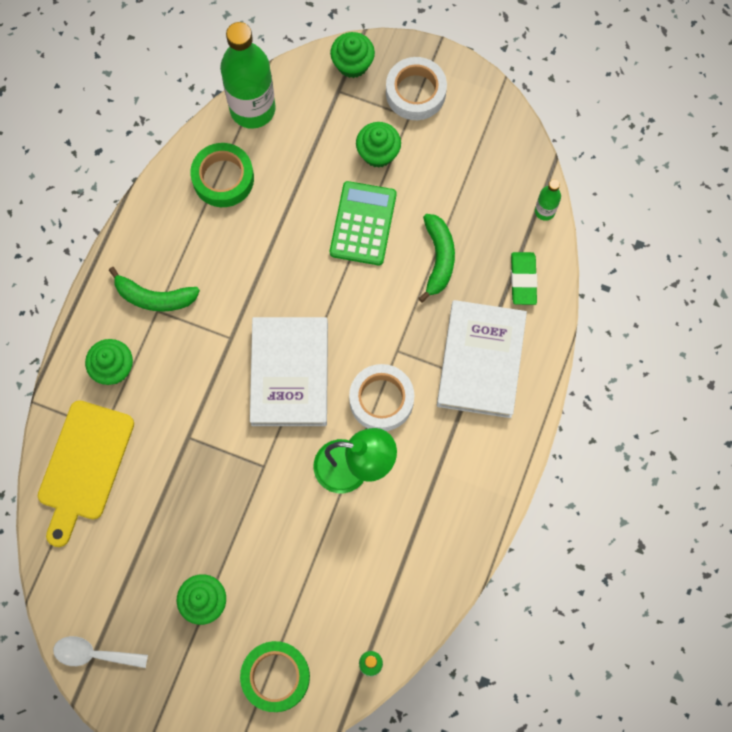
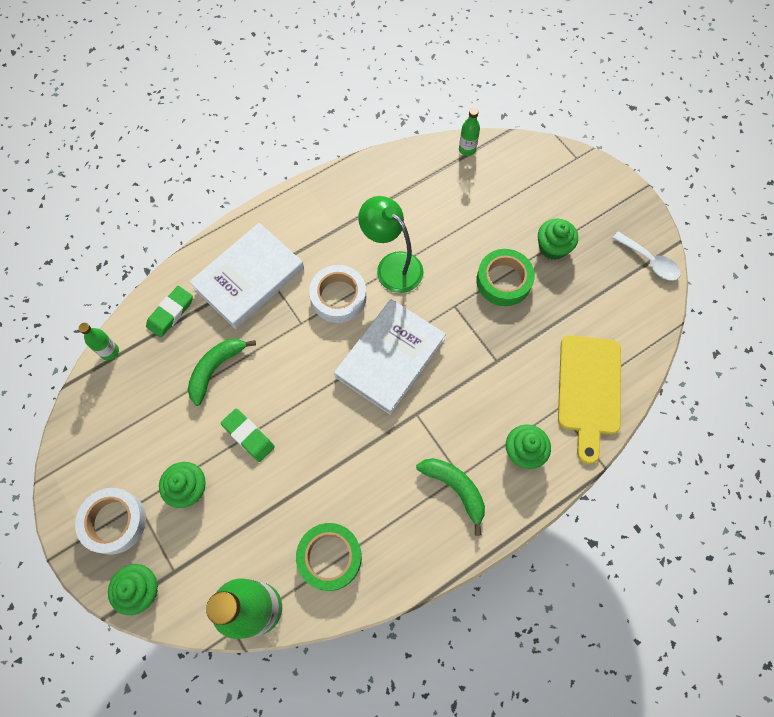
camera: 145 degrees left, 5 degrees down
(84, 466) = (589, 390): yellow cutting board -> yellow cutting board turned 135 degrees clockwise
(275, 677) = (532, 178): green tape -> green tape (503, 281)
(363, 224) = (248, 436): green calculator -> green eraser

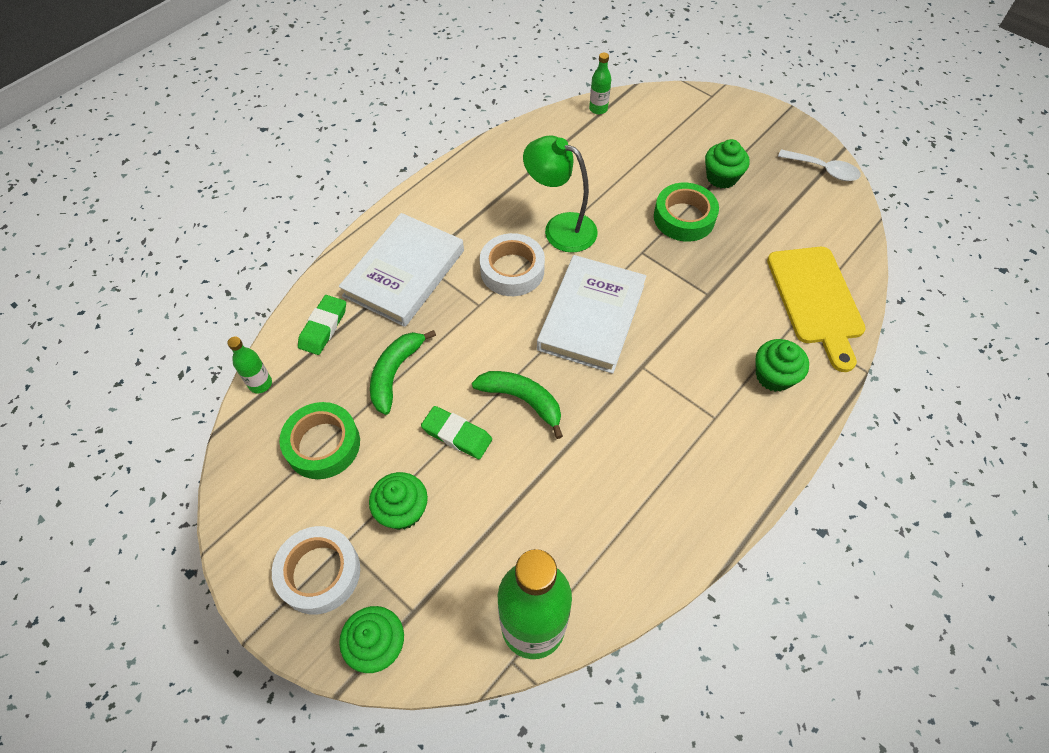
camera: 15 degrees left, 10 degrees down
(329, 557) = (599, 543): green tape -> green tape (323, 444)
(455, 488) = (715, 432): green banana -> green banana (522, 400)

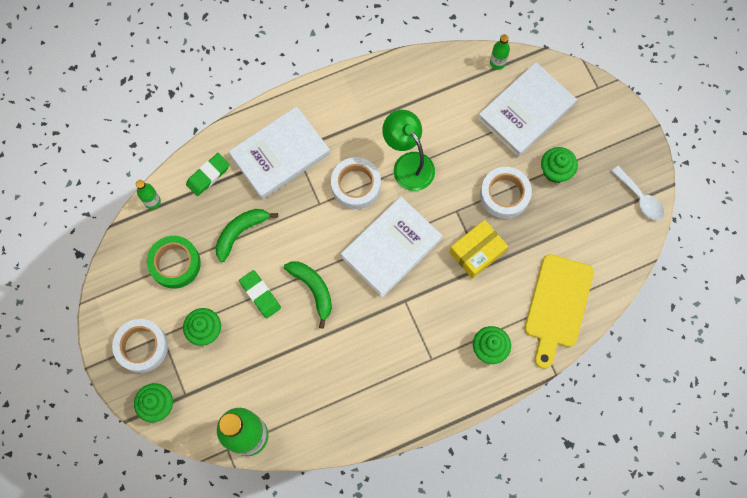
camera: 25 degrees right, 15 degrees up
(655, 138) = (526, 111): none -> white book
(684, 218) = (504, 195): green tape -> white tape
(692, 283) = (477, 252): none -> yellow box

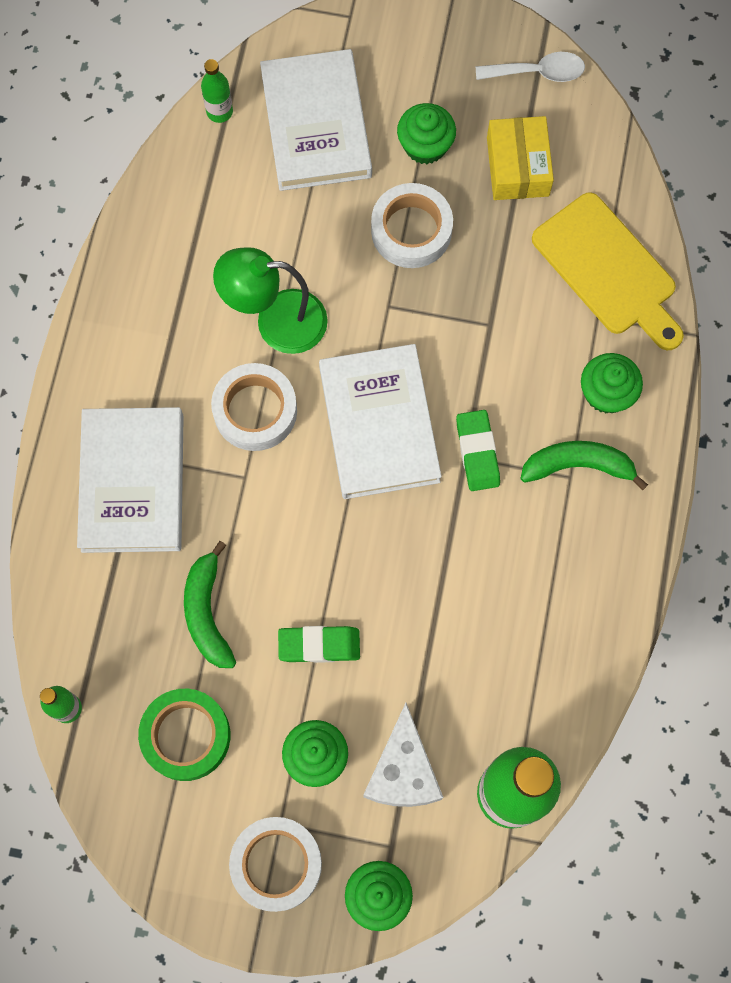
camera: 55 degrees left, 0 degrees up
(208, 175) = (88, 602): green eraser -> green eraser (477, 452)
(225, 376) = (403, 771): none -> white cheese
(313, 289) = (363, 567): green banana -> green banana (578, 465)
(477, 252) = (465, 319): yellow box -> yellow box (518, 166)

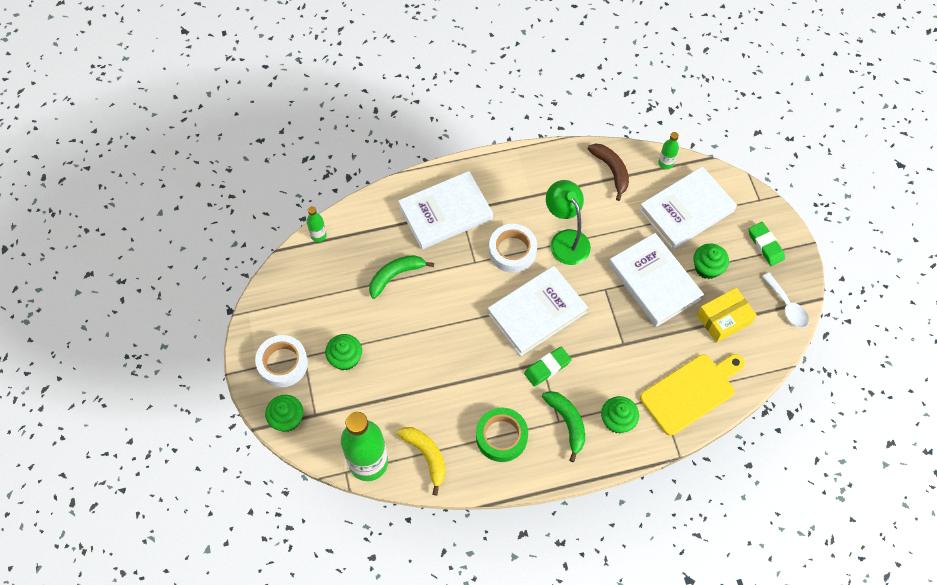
camera: 65 degrees right, 10 degrees down
(186, 736) = (329, 294): green tape -> green tape (501, 437)
(190, 195) = (611, 171): none -> brown banana
(319, 645) = (404, 335): green eraser -> green eraser (765, 245)
(403, 771) = (356, 403): white cheese -> none
(411, 230) = (654, 282): white tape -> white book
(538, 699) = (426, 456): none -> yellow banana
(608, 269) = (691, 392): yellow cutting board -> yellow cutting board turned 150 degrees counterclockwise

